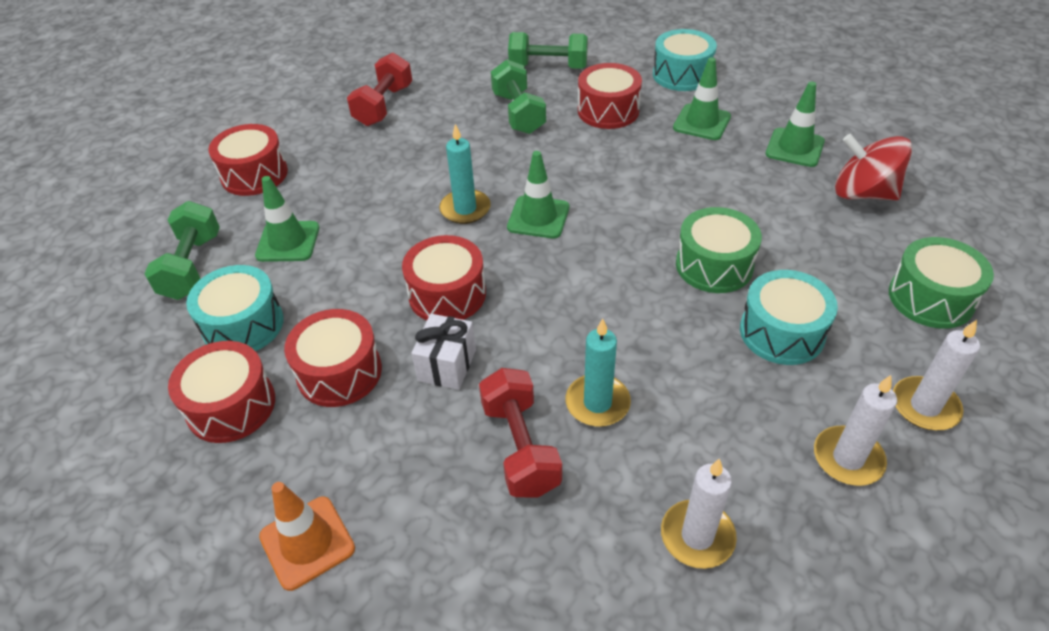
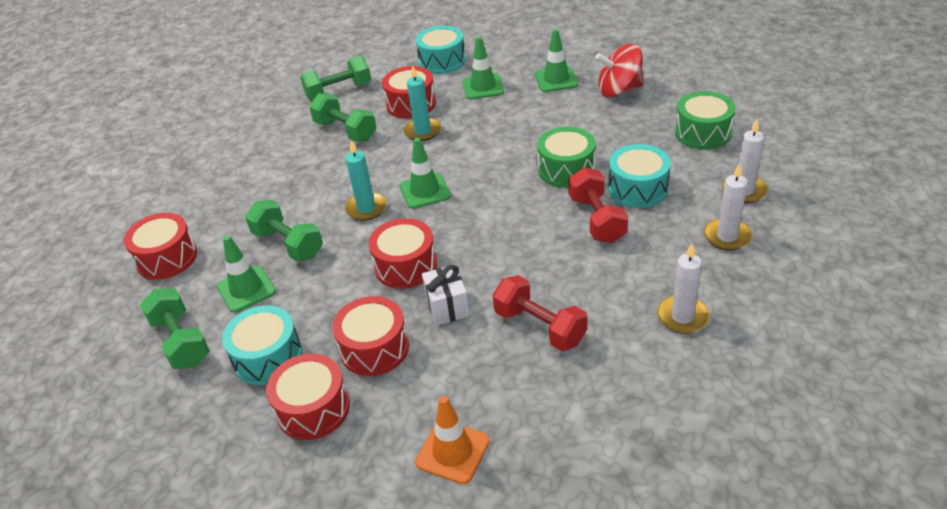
camera: 30 degrees left, 5 degrees down
(363, 212) = (288, 244): none -> green dumbbell
(384, 105) = (230, 167): red dumbbell -> red dumbbell (596, 219)
(597, 403) = (564, 279): turquoise candle -> turquoise candle (422, 131)

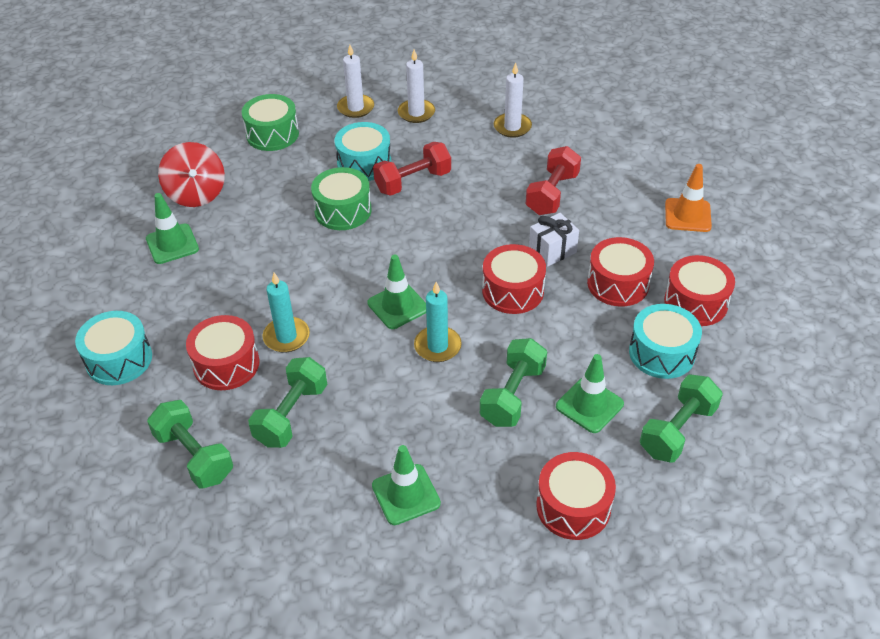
camera: 110 degrees left, 5 degrees up
(483, 87) = (186, 304): green traffic cone -> green traffic cone (406, 494)

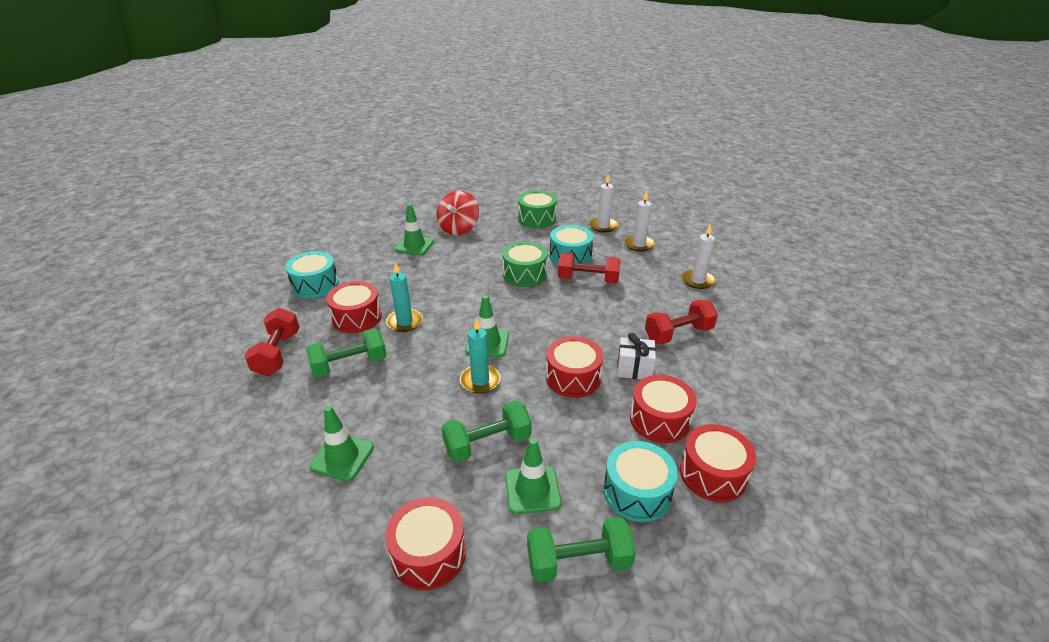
camera: 40 degrees right, 10 degrees down
(194, 456) = (277, 353): green dumbbell -> red dumbbell
(687, 215) = (780, 406): orange traffic cone -> none

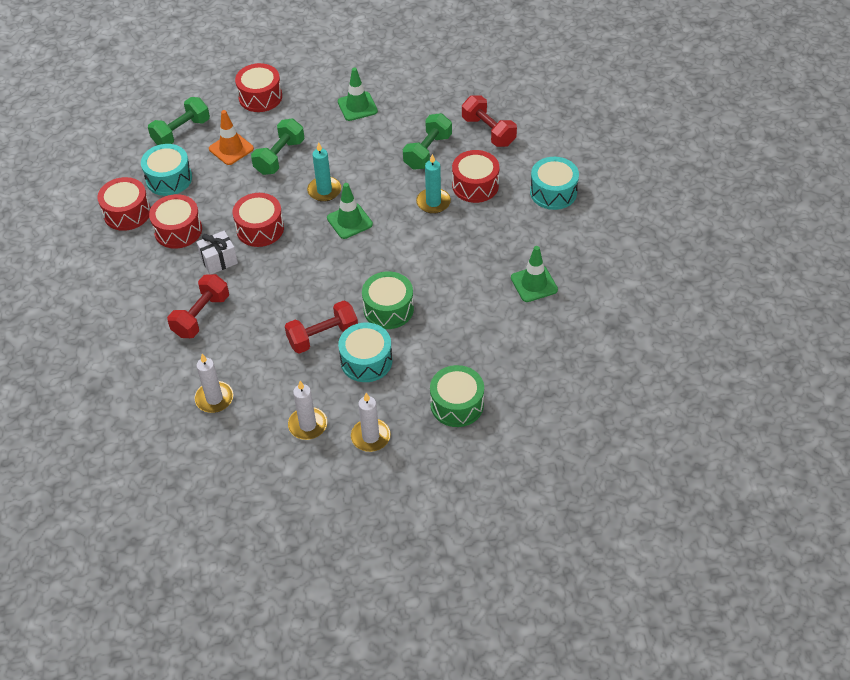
camera: 145 degrees right, 15 degrees up
(459, 228) = (522, 335): red spinning top -> none
(532, 490) = (231, 149): green traffic cone -> orange traffic cone

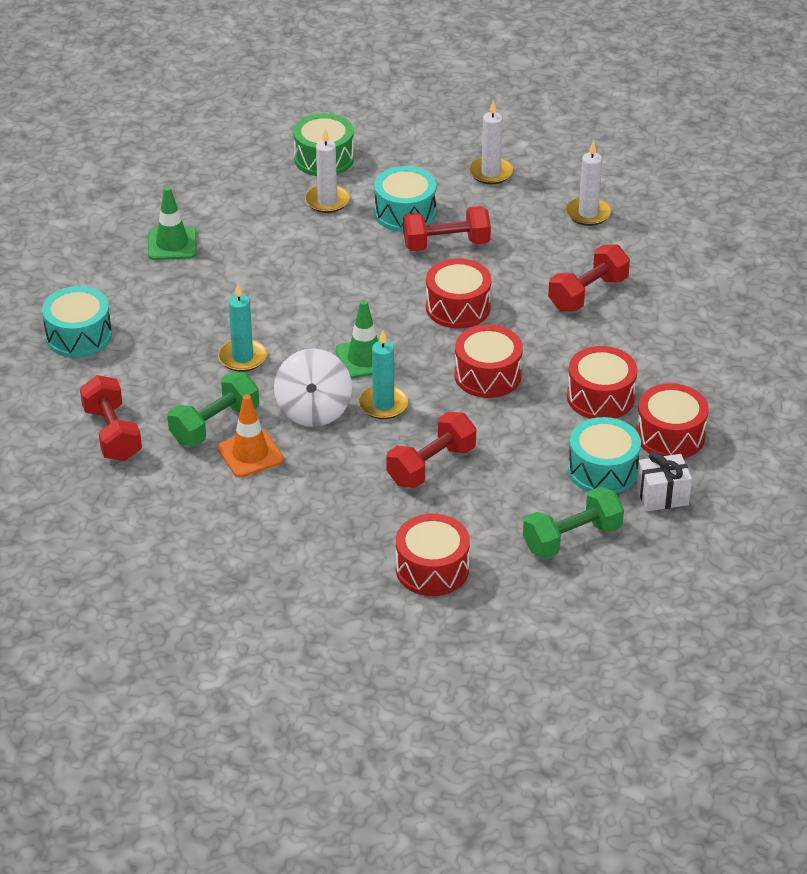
camera: 165 degrees left, 10 degrees down
(219, 261) = (552, 349): white gift -> white gift (662, 495)
(231, 149) = (500, 494): orange traffic cone -> orange traffic cone (250, 454)
(279, 157) = (431, 465): green dumbbell -> red dumbbell
(357, 106) = (285, 516): green traffic cone -> none
(369, 176) = (313, 410): none -> white spinning top
(370, 437) = (427, 151): white candle -> white candle (327, 201)
(388, 309) = (357, 255): green drum -> none
(475, 185) = (175, 366): red drum -> red drum (458, 307)

